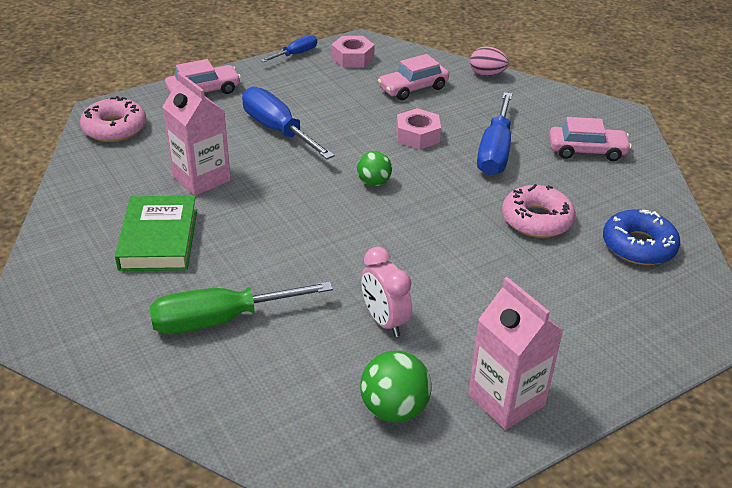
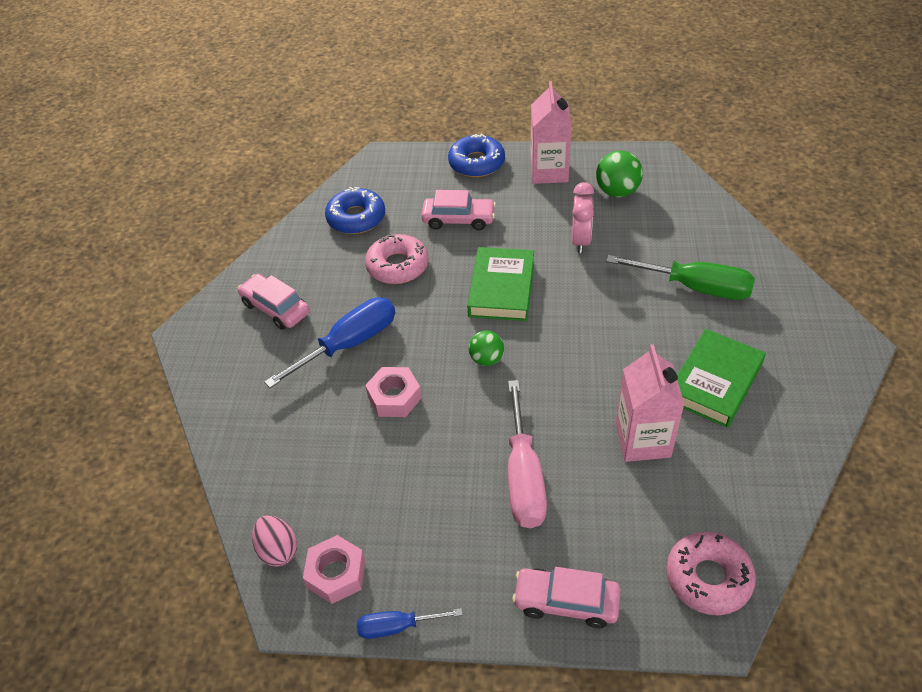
camera: 140 degrees left, 10 degrees up
(278, 130) = (523, 476): blue screwdriver -> pink screwdriver
(413, 88) = (327, 472): pink car -> pink car (459, 219)
(418, 239) = (501, 288): none -> green book
(487, 74) = (228, 454): pink egg -> pink egg (278, 550)
(606, 371) = (476, 163): none -> blue donut

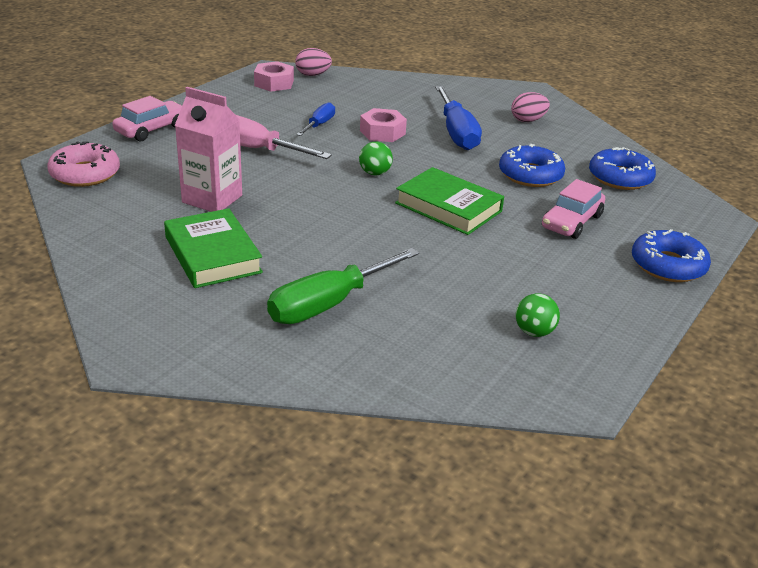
camera: 115 degrees right, 15 degrees down
(275, 308) = (527, 120): pink car -> pink egg
(397, 266) = (530, 175): pink donut -> blue donut
(397, 626) = (217, 87): blue screwdriver -> blue screwdriver (319, 125)
(549, 172) = (613, 303): pink carton -> none
(580, 240) = (472, 272): pink clock -> none
(617, 192) = (534, 332): green ball -> green ball, size x0.66

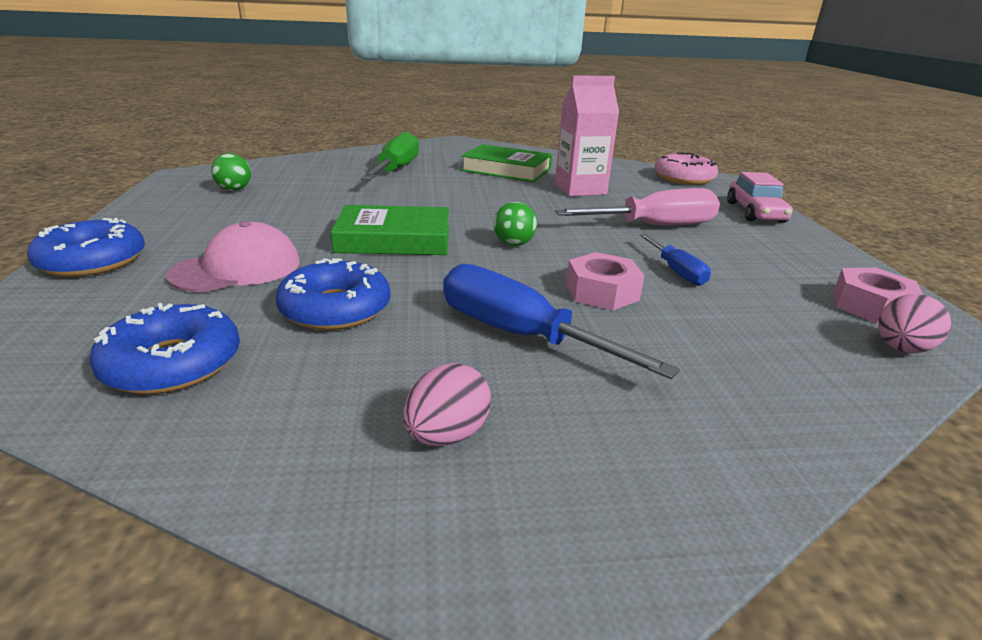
camera: 140 degrees right, 5 degrees down
(571, 222) = (237, 268): pink car -> pink cap

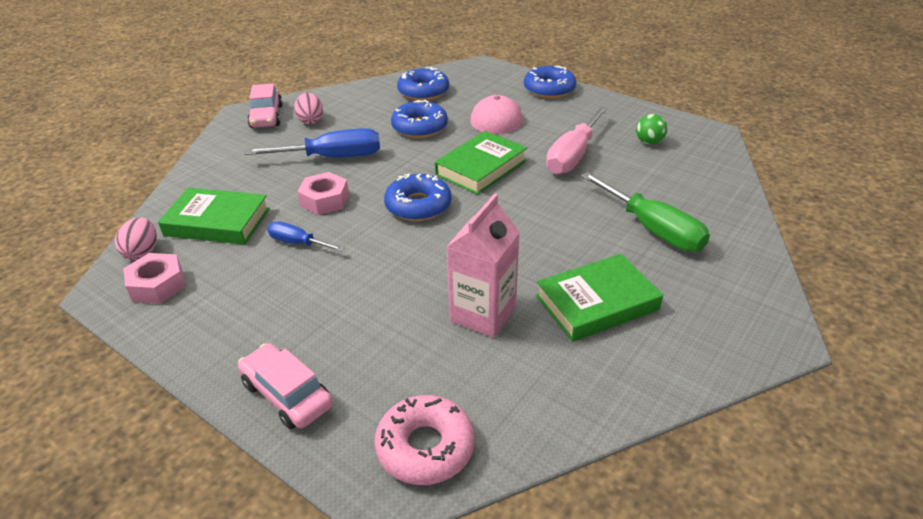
camera: 135 degrees right, 10 degrees up
(514, 244) = (418, 205): green ball -> blue donut
(517, 525) = (266, 116): none -> pink car
(654, 226) = (357, 291): pink screwdriver -> pink screwdriver (573, 155)
(771, 335) = (217, 222): none -> green book

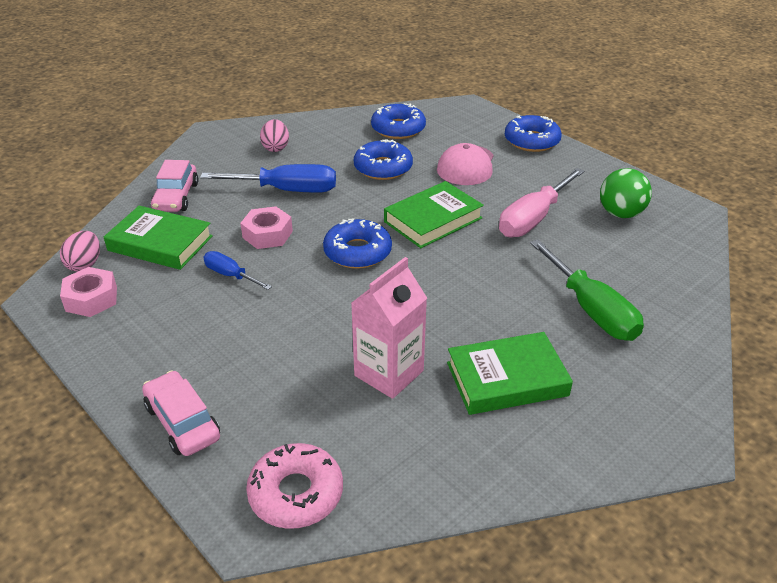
camera: 10 degrees right, 0 degrees up
(266, 116) = (233, 138): pink car -> pink car (176, 197)
(649, 142) = (620, 213): green ball -> green ball, size x1.51

